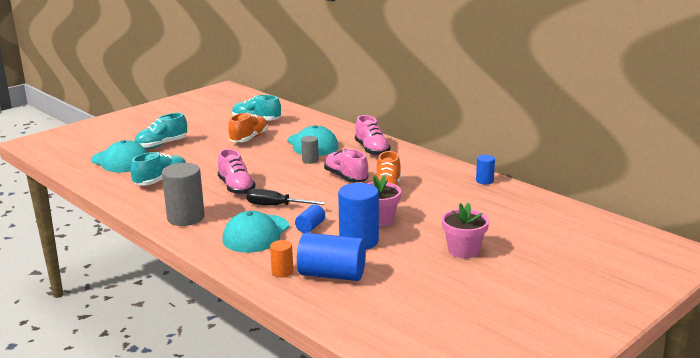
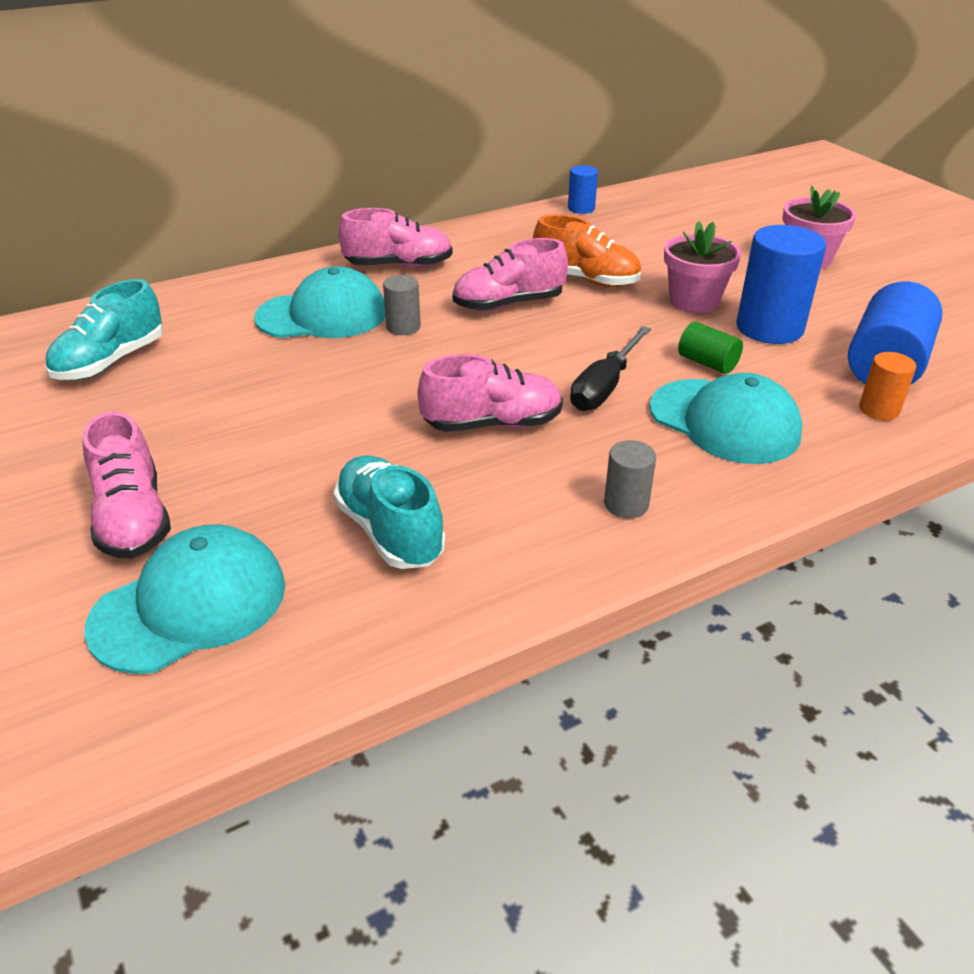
camera: 75 degrees left, 15 degrees up
(161, 145) = (133, 518): turquoise shoe -> pink shoe
(186, 218) = (626, 504): grey cylinder -> grey cylinder, size x0.52
(249, 138) = (218, 382): orange shoe -> none
(310, 227) = (707, 363): blue cylinder -> green cylinder

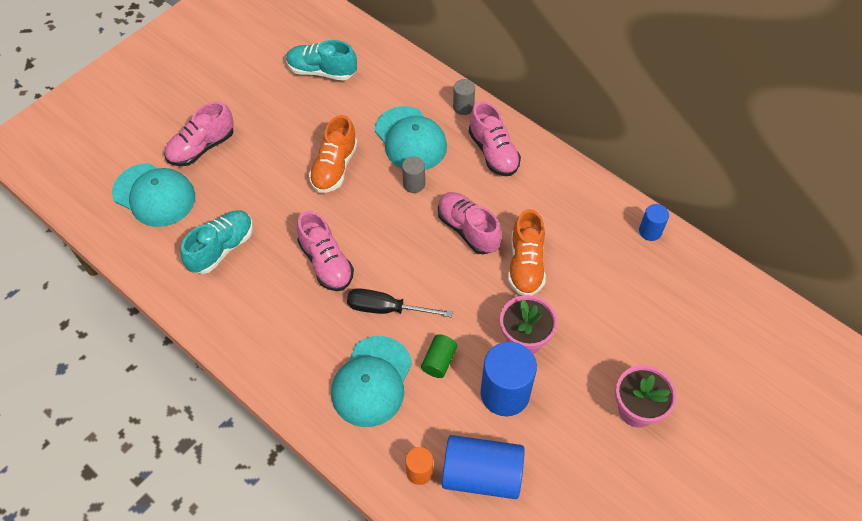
camera: 70 degrees right, 20 degrees up
(315, 384) = (334, 167): none -> orange shoe
(626, 504) = (274, 345): grey cylinder -> grey cylinder (463, 107)

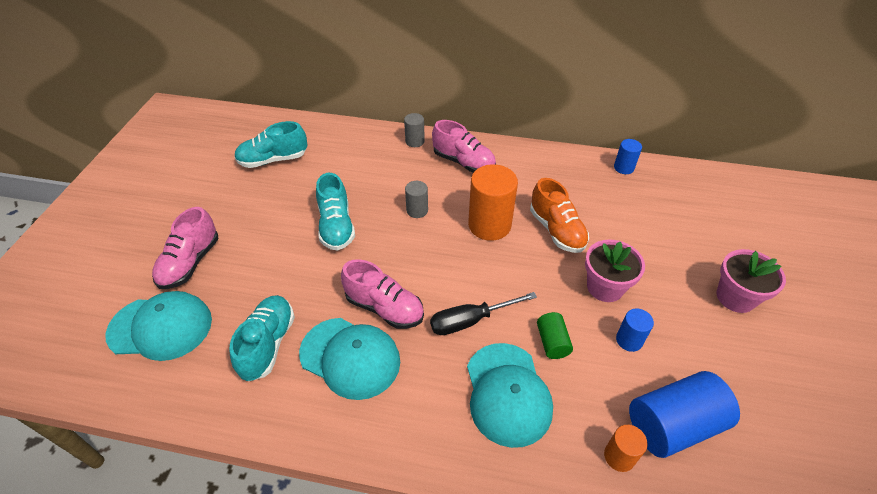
camera: 30 degrees left, 10 degrees down
(334, 167) = (336, 226): orange shoe -> turquoise shoe
(410, 139) = (388, 179): turquoise cap -> turquoise cap (350, 357)
(468, 230) = (489, 225): pink shoe -> orange cylinder
(505, 393) = (629, 340): blue cylinder -> blue cylinder, size x0.52

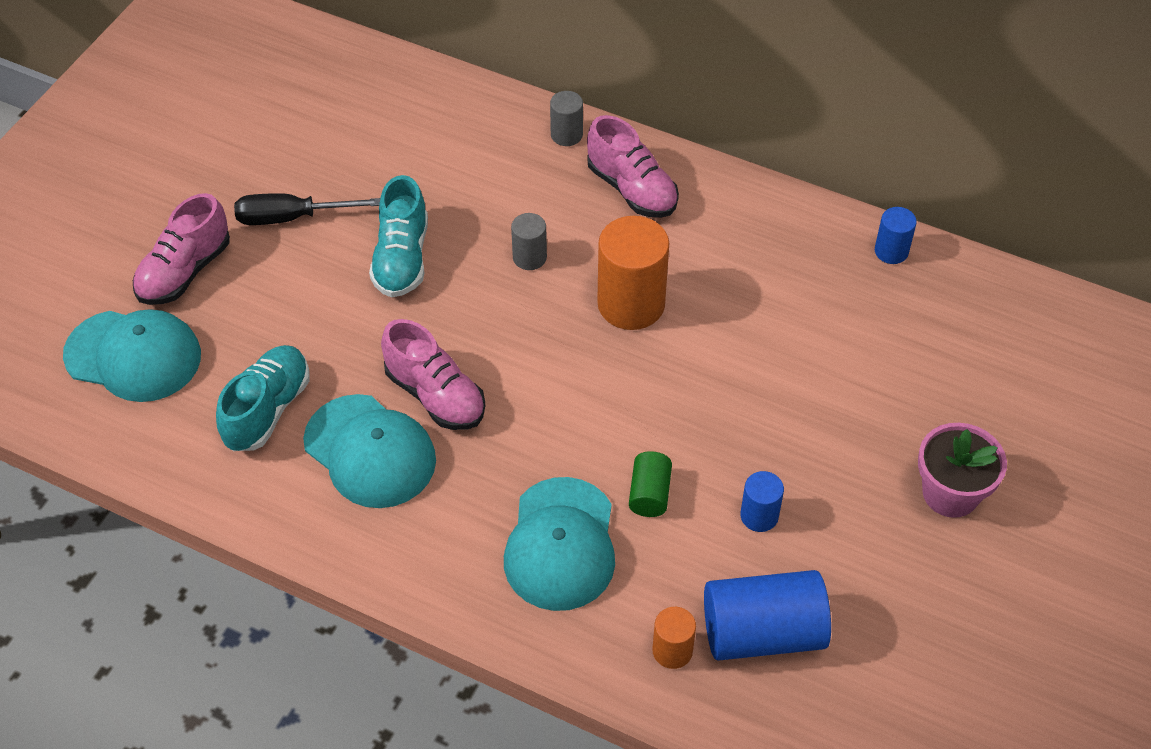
camera: 15 degrees right, 5 degrees up
(273, 160) = (335, 125): turquoise shoe -> none
(470, 321) = (548, 440): black screwdriver -> black screwdriver (291, 218)
(556, 230) = (730, 334): orange shoe -> none
(605, 287) = (762, 435): pink flower pot -> none

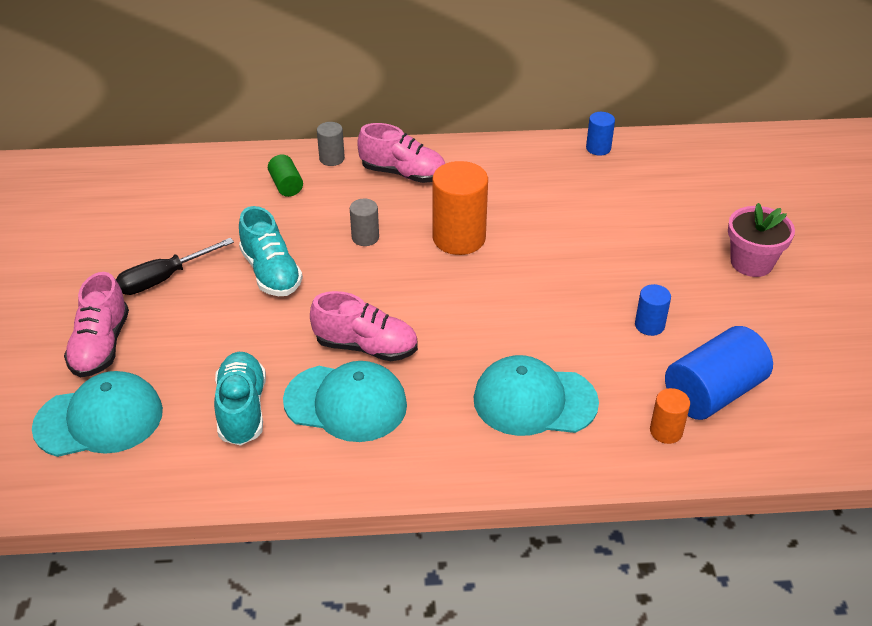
camera: 30 degrees left, 10 degrees down
(561, 544) = (534, 401): turquoise cap -> turquoise cap turned 120 degrees clockwise
(649, 494) = (567, 343): green cylinder -> green cylinder (286, 185)

